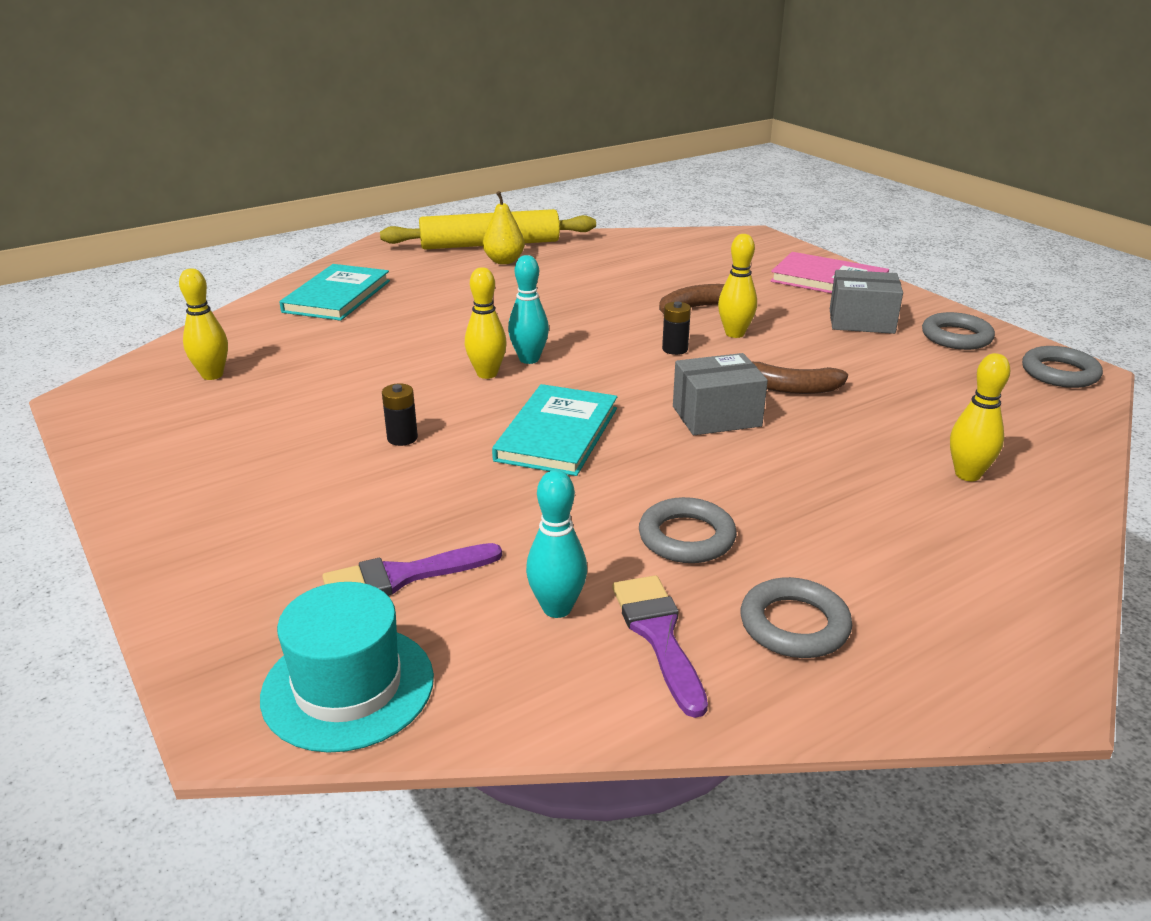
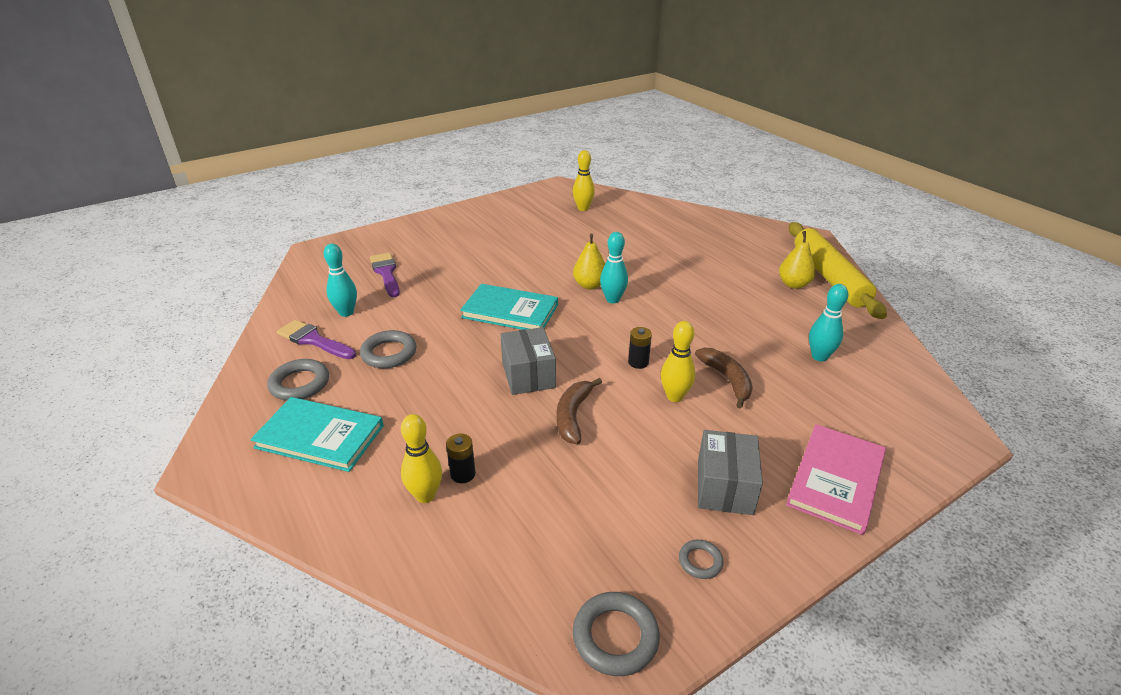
camera: 90 degrees right, 5 degrees up
(337, 296) = (698, 228): turquoise book -> turquoise book (320, 436)
(348, 687) = (320, 267): turquoise hat -> none
(402, 438) = (510, 264): black battery -> black battery (463, 474)
(487, 374) = (589, 285): yellow bowling pin -> yellow pear
(648, 266) = (819, 356): none -> turquoise bowling pin
(658, 635) = (313, 340): purple brush -> purple brush turned 135 degrees counterclockwise
(956, 337) = (700, 561): grey ring -> grey ring, size x0.56

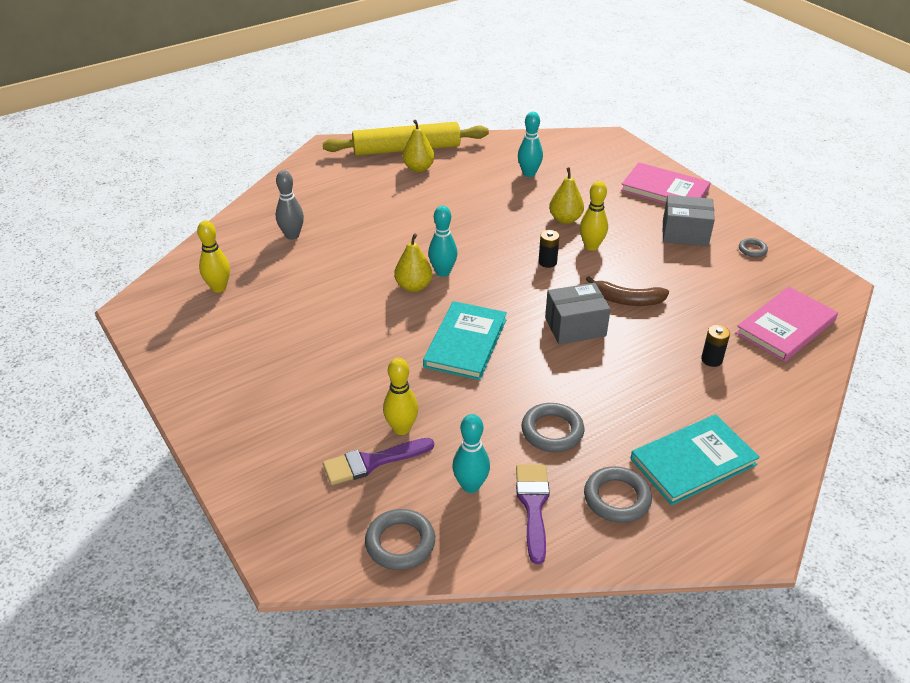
camera: 90 degrees left, 5 degrees up
(313, 340) = (533, 505): purple brush -> purple brush turned 150 degrees clockwise
(320, 436) = (693, 461): turquoise book -> turquoise book turned 45 degrees clockwise
(425, 495) = (741, 379): yellow bowling pin -> yellow bowling pin (401, 428)
(517, 563) = (785, 327): none -> pink book
(615, 637) = (820, 286): grey ring -> grey ring (400, 543)
(655, 229) = (292, 235): none -> grey bowling pin
(727, 379) = (565, 219): brown banana -> yellow pear

